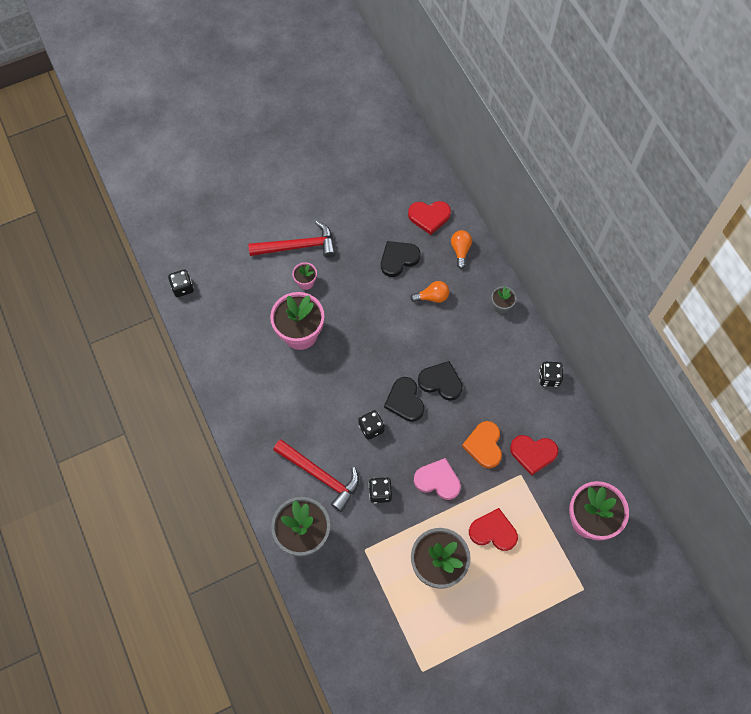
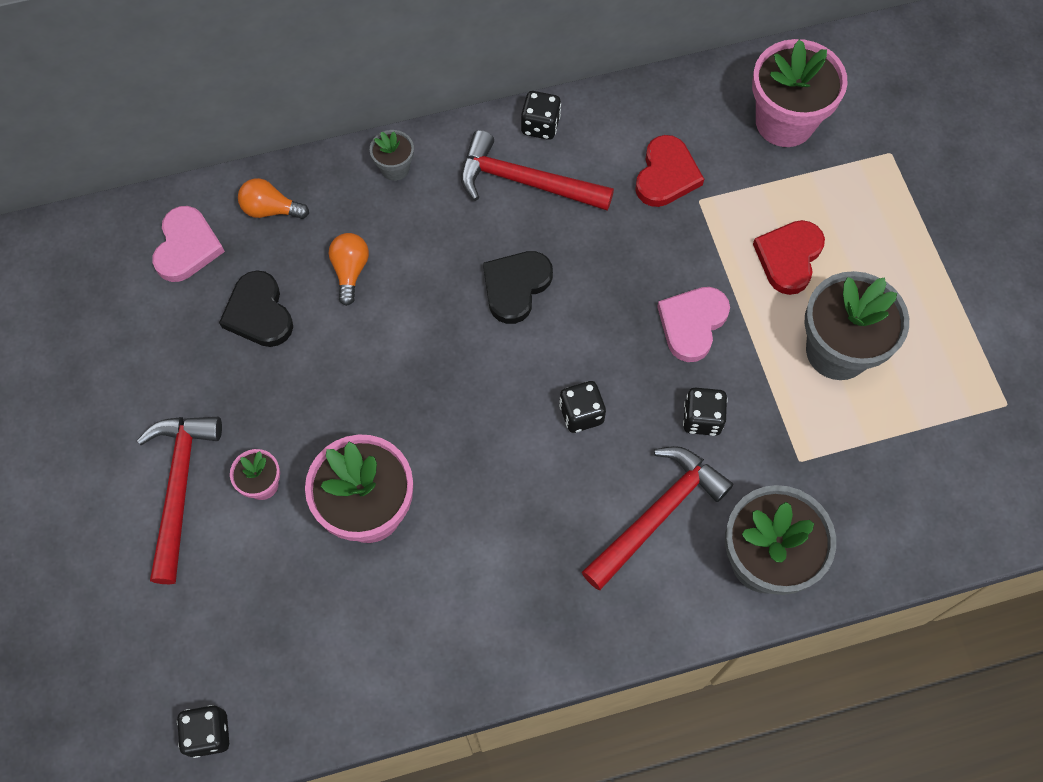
camera: 80 degrees left, 0 degrees up
(405, 401) = (540, 350): black heart -> none
(429, 217) = (187, 247): red heart -> pink heart
(484, 445) = (641, 242): orange heart -> none
(509, 376) = (525, 182): none -> red hammer

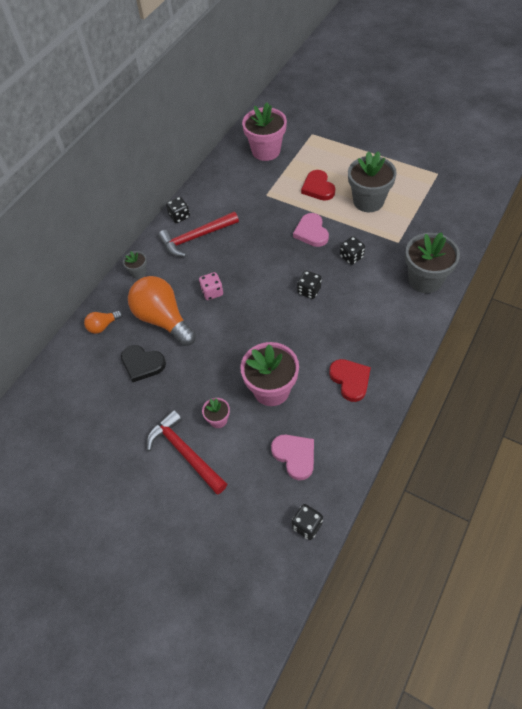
camera: 40 degrees left, 10 degrees down
(187, 247) = (81, 368): pink heart -> pink heart (295, 456)
(350, 271) = (163, 319): orange light bulb -> orange light bulb, size x2.12
(453, 290) = (212, 292): none -> pink dice
(516, 287) = (234, 272): black heart -> none
(657, 514) = (374, 298): red hammer -> none
(666, 175) = (245, 196): red heart -> red heart (350, 380)

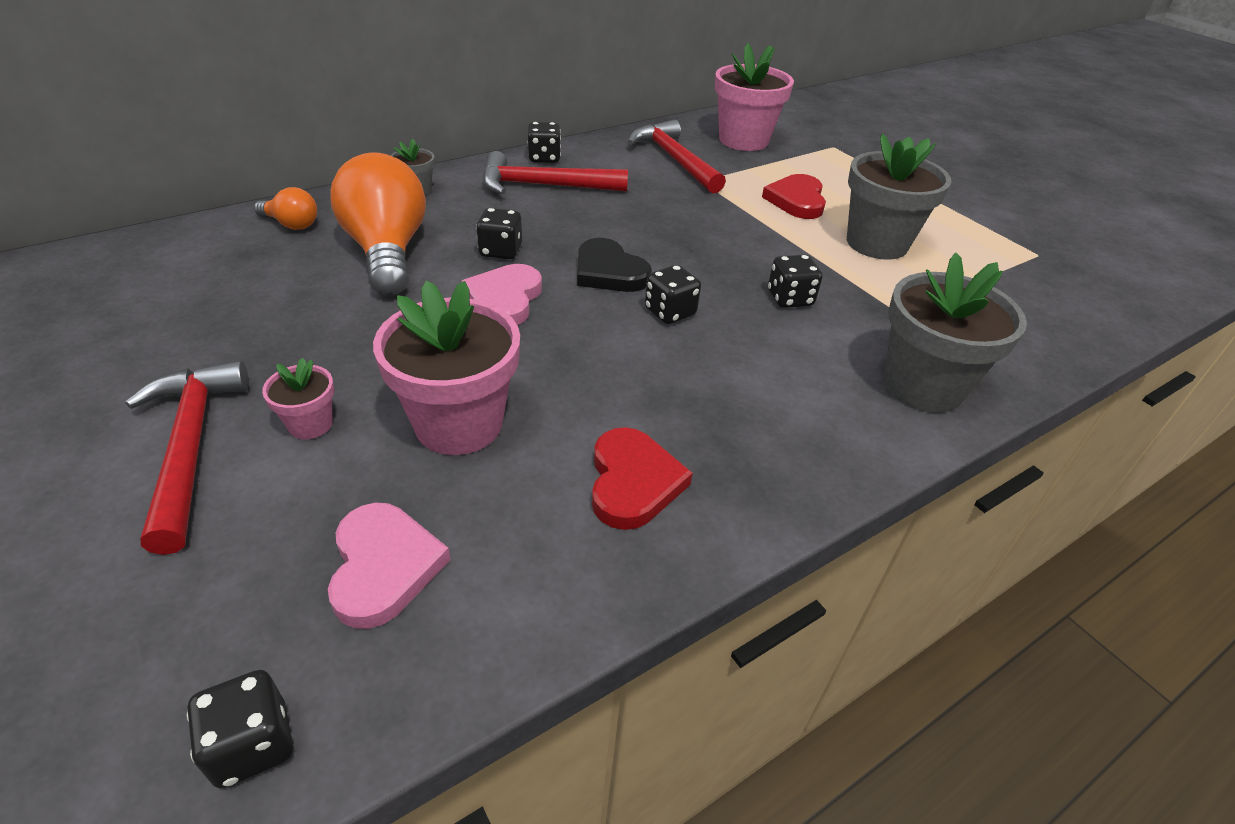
camera: 20 degrees right, 15 degrees down
(103, 326) = (292, 224): orange light bulb -> orange light bulb turned 150 degrees counterclockwise
(142, 364) = (287, 290): black heart -> black heart (609, 272)
(212, 292) = (500, 251): pink dice -> black dice
(243, 185) = (674, 160): none -> red hammer
(311, 232) = (740, 244): pink heart -> pink heart (504, 299)

